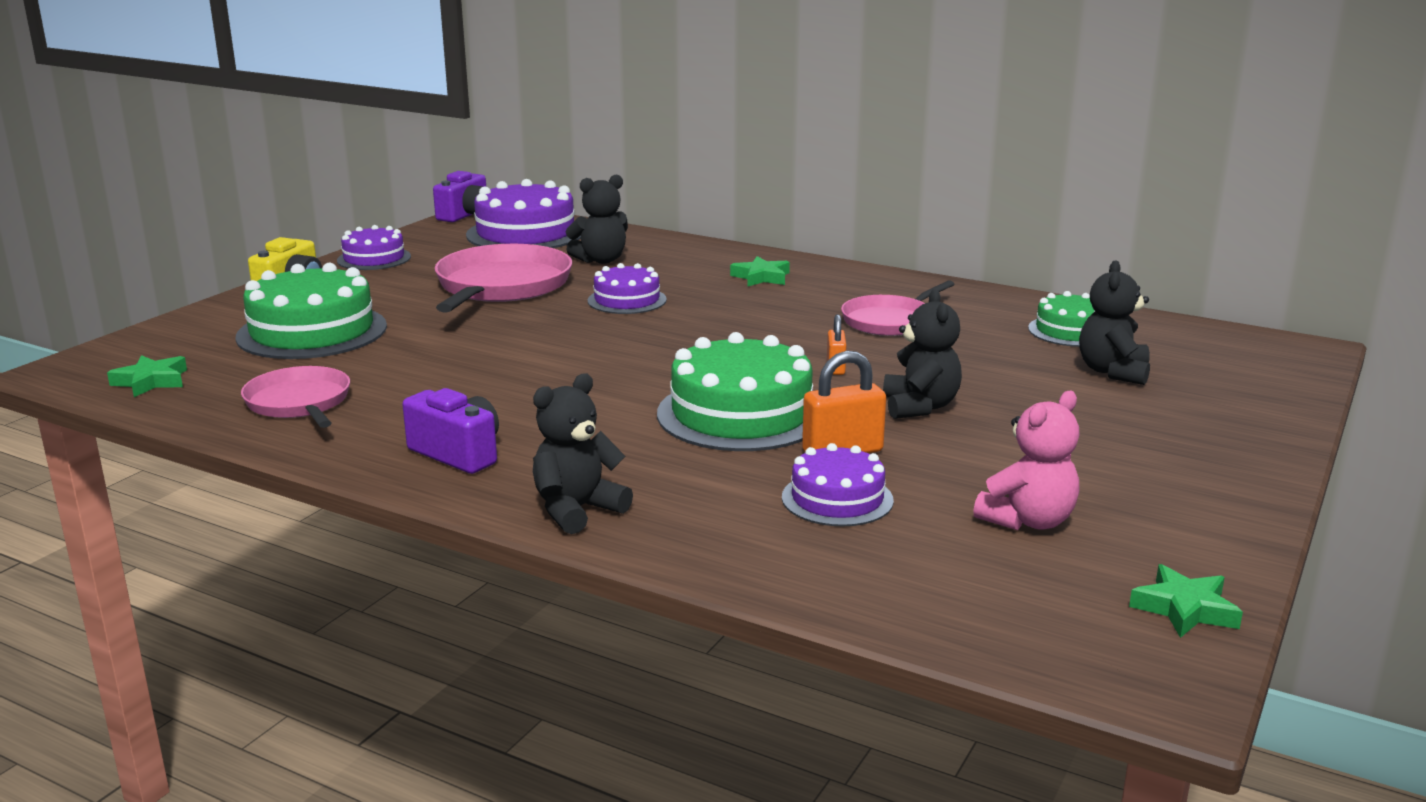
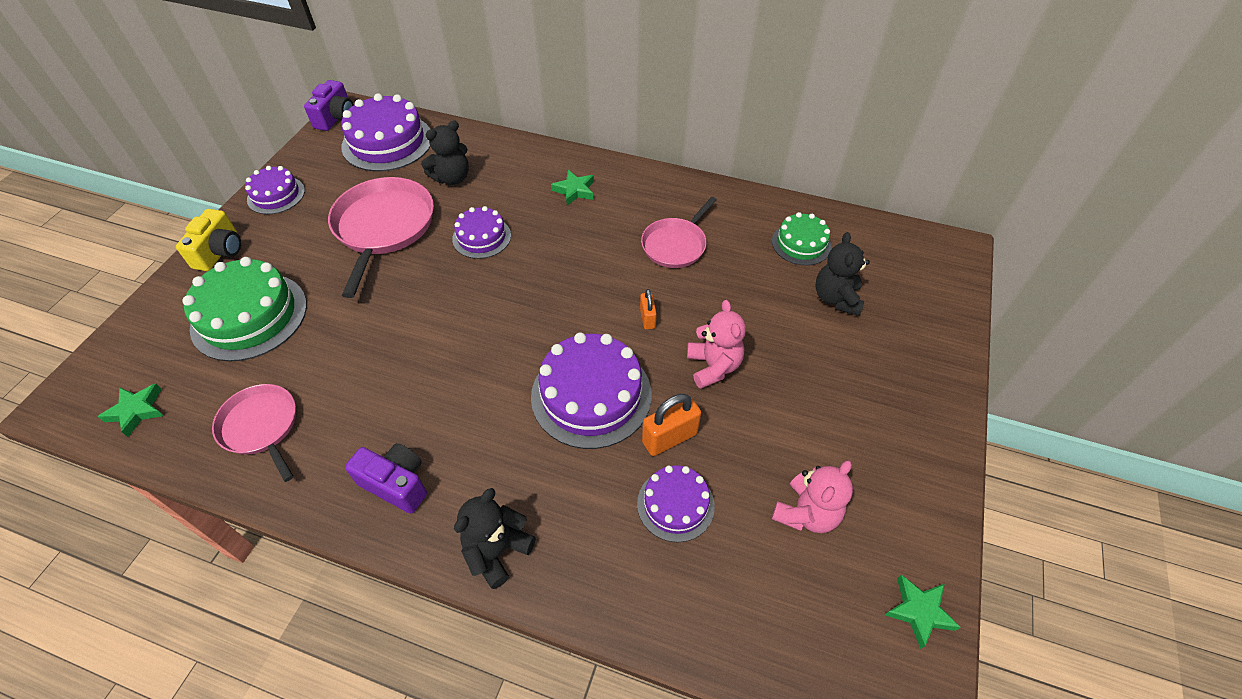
camera: 10 degrees left, 30 degrees up
(741, 414) = (591, 395): green cake -> purple cake
(920, 407) = (713, 366): black teddy bear -> pink teddy bear

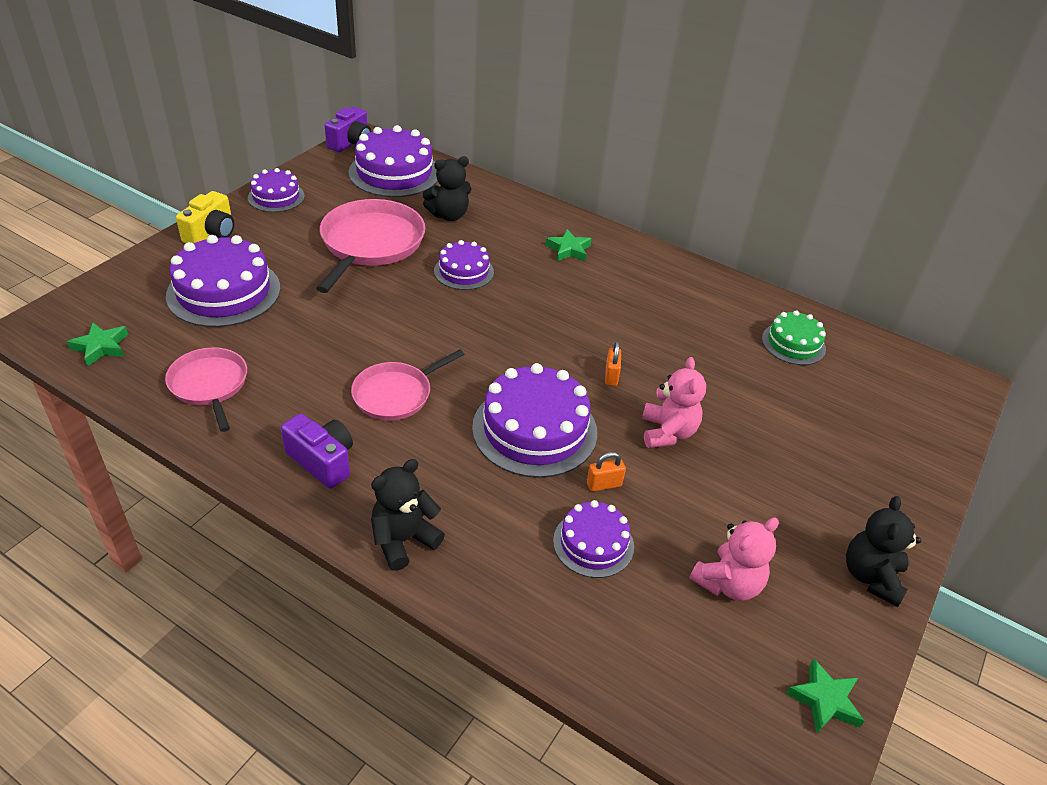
camera: 10 degrees right, 10 degrees down
(249, 316) = (224, 292): green cake -> purple cake
(669, 438) = (604, 484): orange padlock -> orange padlock, size x0.60
(675, 244) = (659, 317): pink pan -> pink pan (396, 394)
(836, 298) = (817, 400): black teddy bear -> black teddy bear (871, 576)

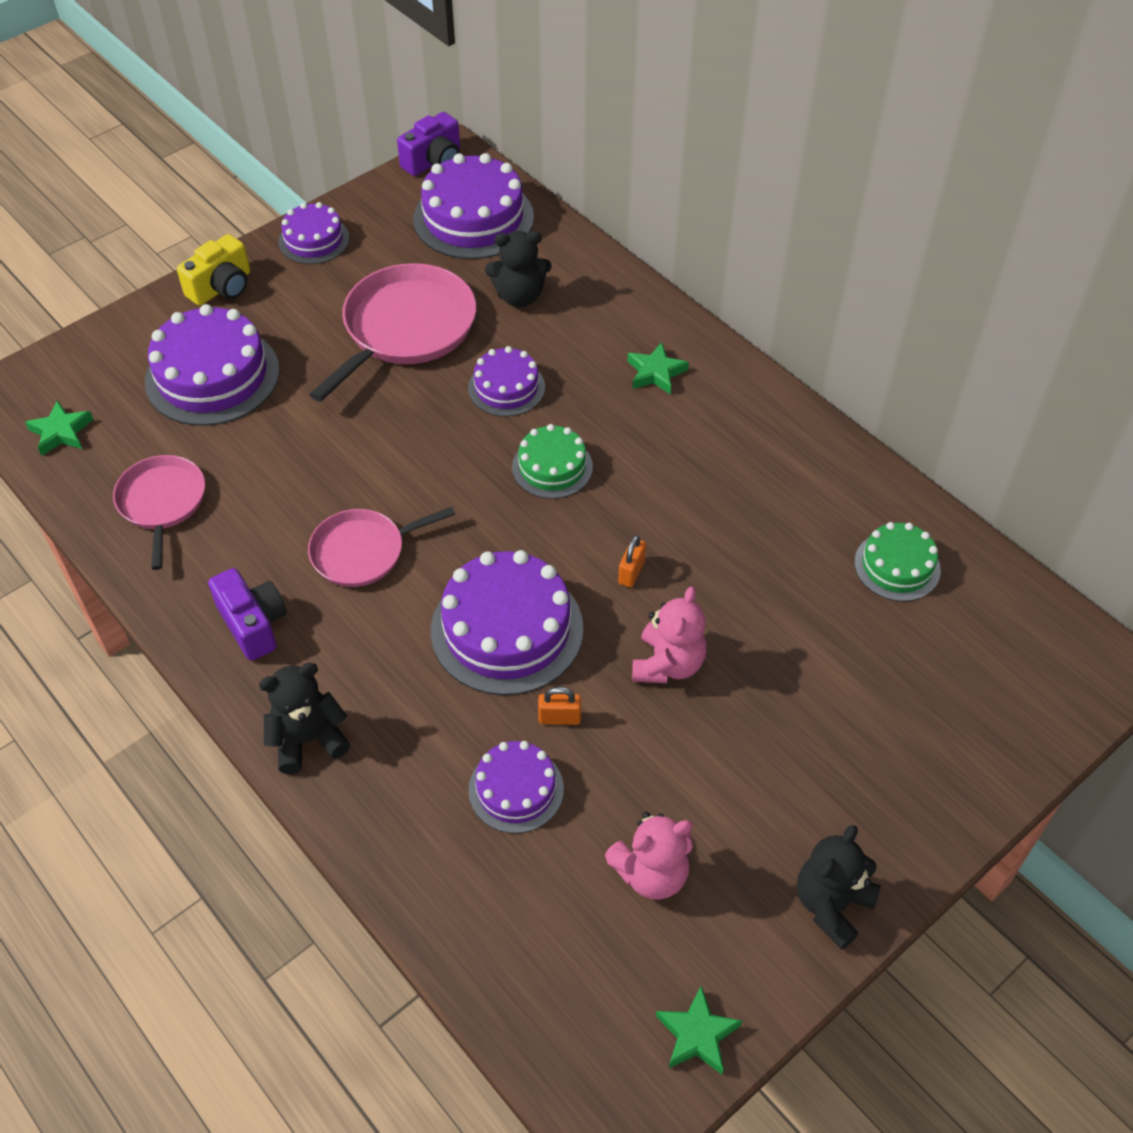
camera: 20 degrees right, 10 degrees up
(520, 317) = (552, 467): none -> green cake

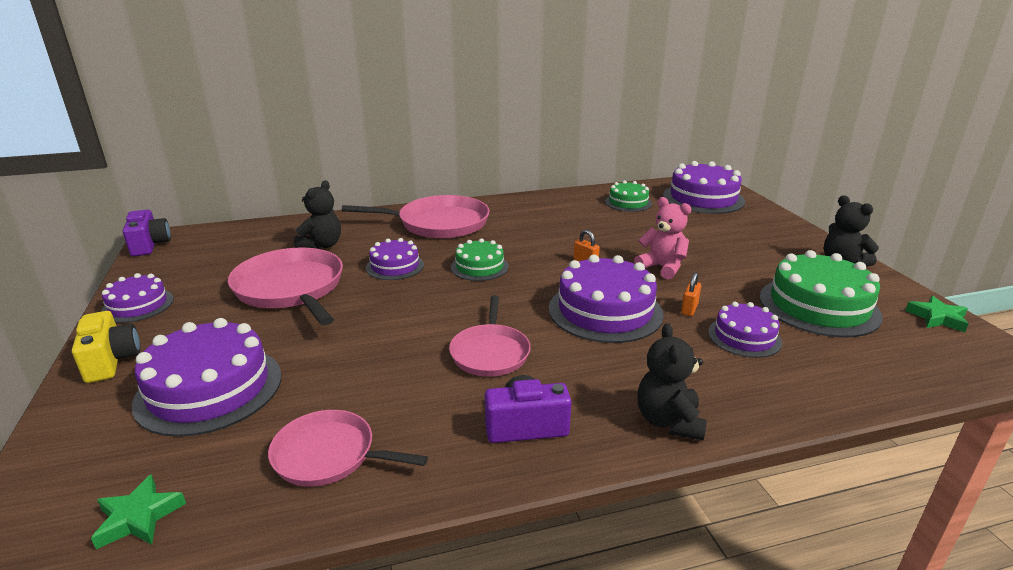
camera: 65 degrees left, 25 degrees down
(473, 218) = (228, 244): purple cake -> purple cake (703, 198)
(651, 873) = (818, 306): pink teddy bear -> green cake
(655, 373) = (438, 223): green star -> pink pan

